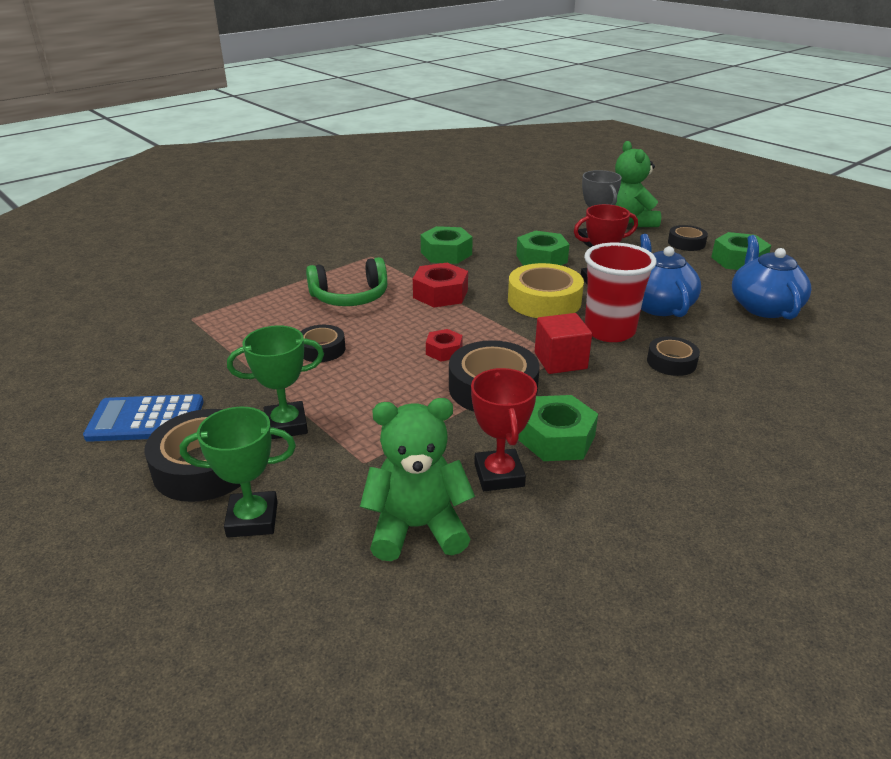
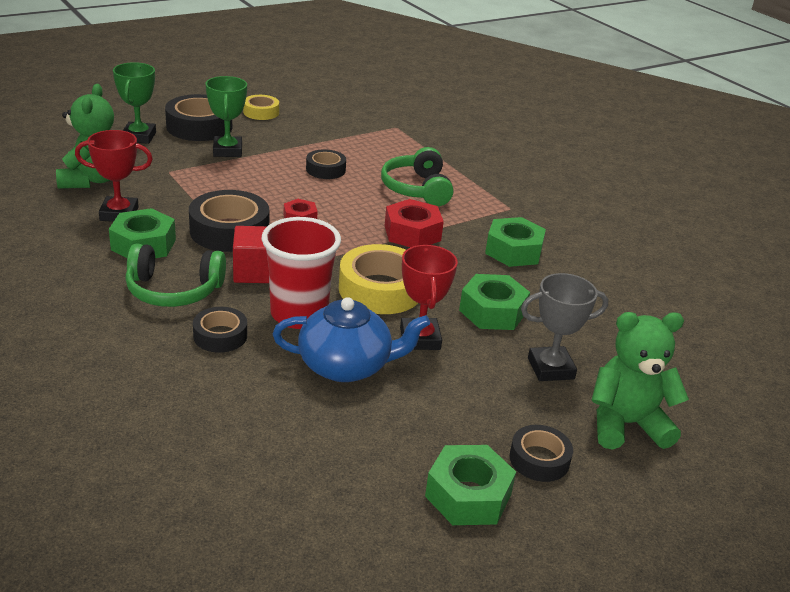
camera: 95 degrees right, 0 degrees up
(146, 419) = (261, 112): blue calculator -> yellow tape
(626, 399) = (174, 290): none -> green headphones
(763, 307) = (312, 458): blue teapot -> none

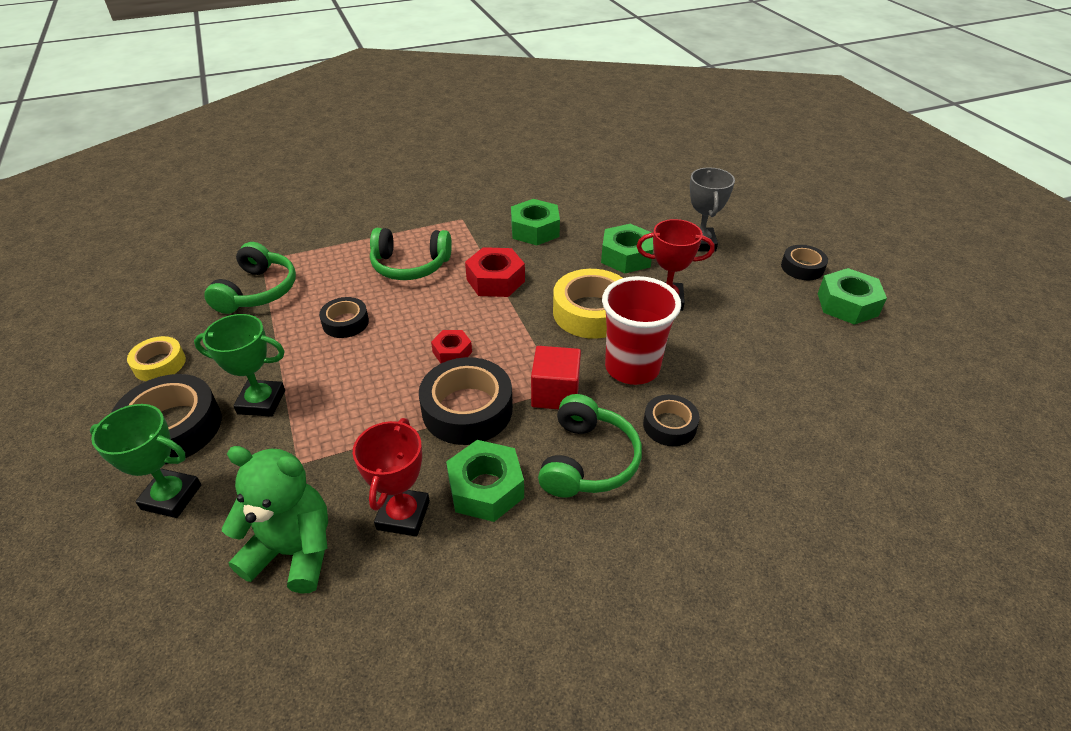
camera: 75 degrees left, 10 degrees up
(346, 366) = (708, 346): blue teapot -> none
(354, 131) = (258, 291): none -> green headphones
(626, 424) = (757, 225): green teddy bear -> none

